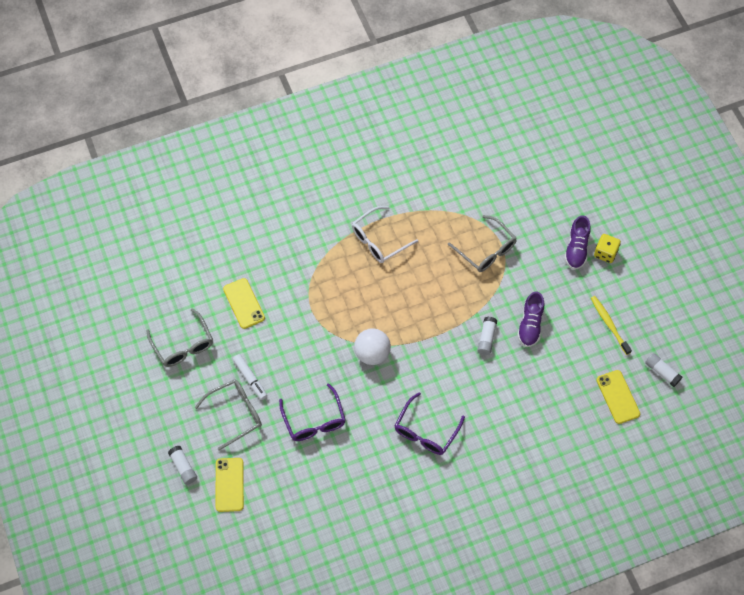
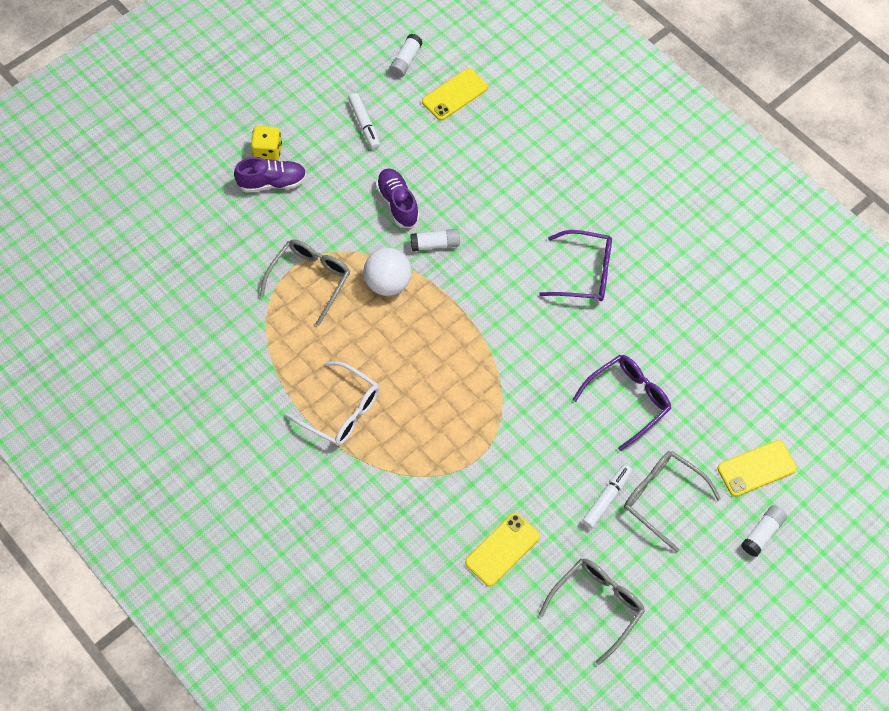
camera: 110 degrees left, 0 degrees up
(372, 353) = (509, 364): white ball -> white ball (388, 283)
(530, 325) = (398, 203): purple shoe -> purple shoe turned 105 degrees counterclockwise
(609, 324) = (364, 124): yellow toothbrush -> white marker

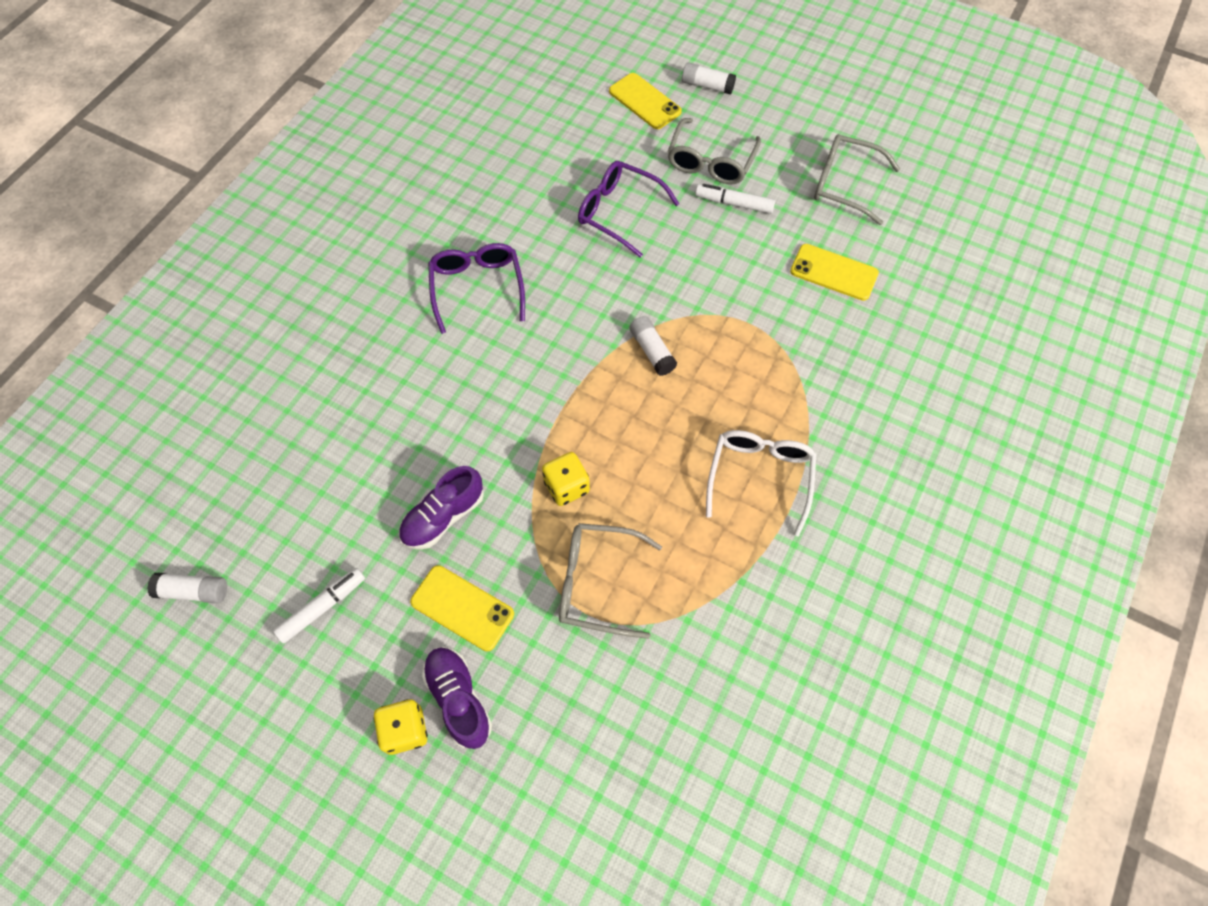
camera: 110 degrees left, 0 degrees up
(388, 283) = (566, 486): white ball -> yellow dice
(435, 244) = (491, 452): white glue stick -> white glue stick (652, 351)
(455, 94) = (244, 505): yellow phone -> yellow phone (462, 608)

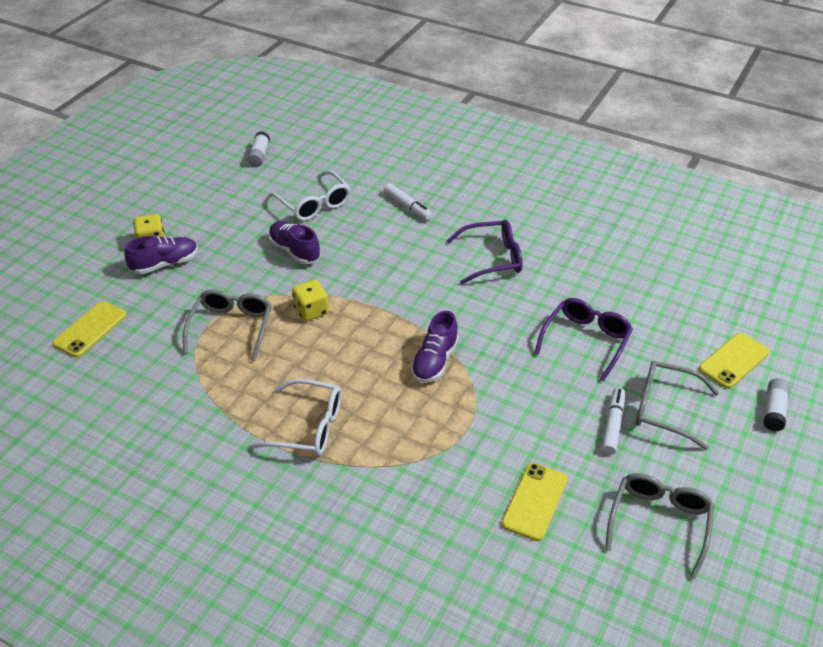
camera: 90 degrees right, 20 degrees down
(322, 607) = (239, 204): white marker -> white marker (407, 207)
(338, 498) = (314, 204): none -> white glasses
(462, 608) = (226, 263): yellow phone -> yellow phone (90, 329)
(652, 351) = (434, 361): white glue stick -> purple shoe

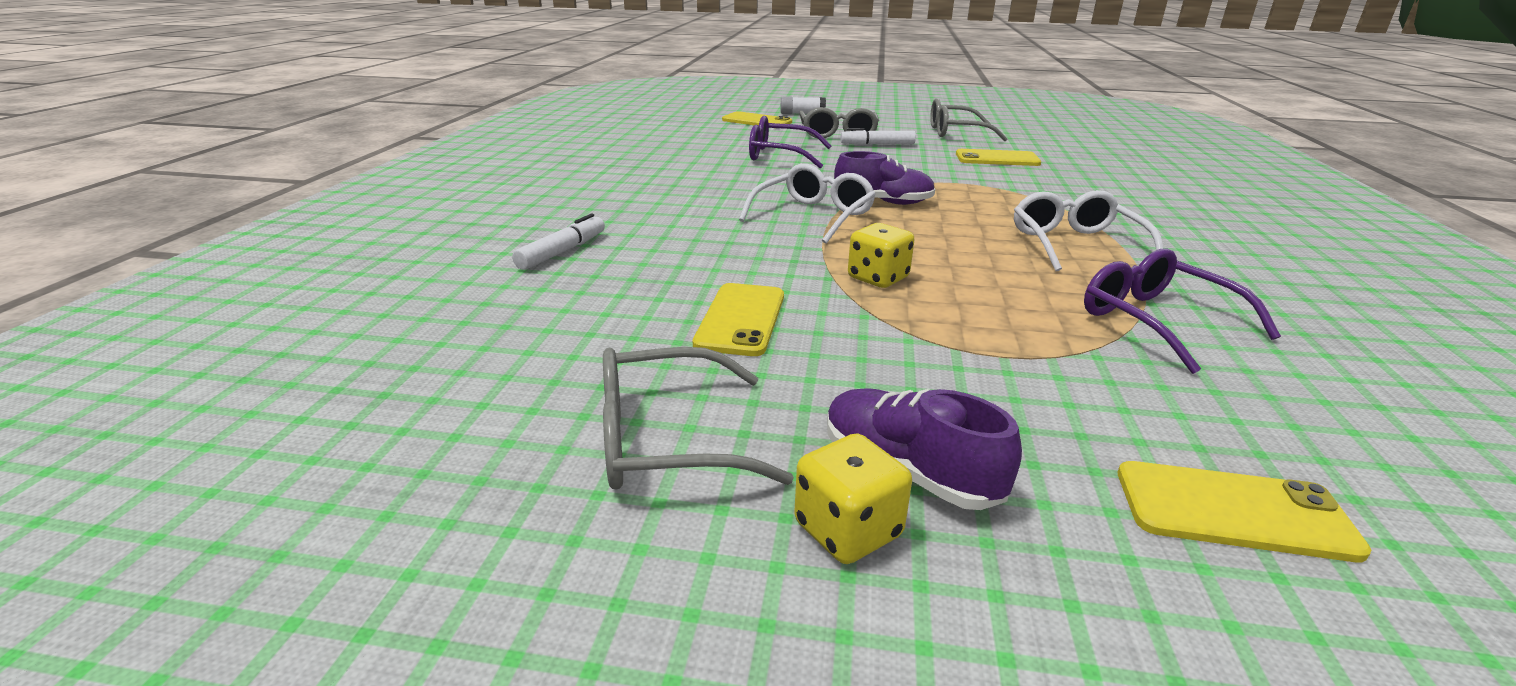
camera: 110 degrees left, 15 degrees down
(231, 328) = (991, 332): grey glasses -> grey glasses (666, 440)
(259, 155) = (343, 454): white glue stick -> none
(294, 251) = (741, 319): purple shoe -> yellow phone
(314, 204) = (576, 329): white glasses -> white glasses (813, 216)
(492, 258) = (669, 195): purple glasses -> purple glasses (1156, 321)

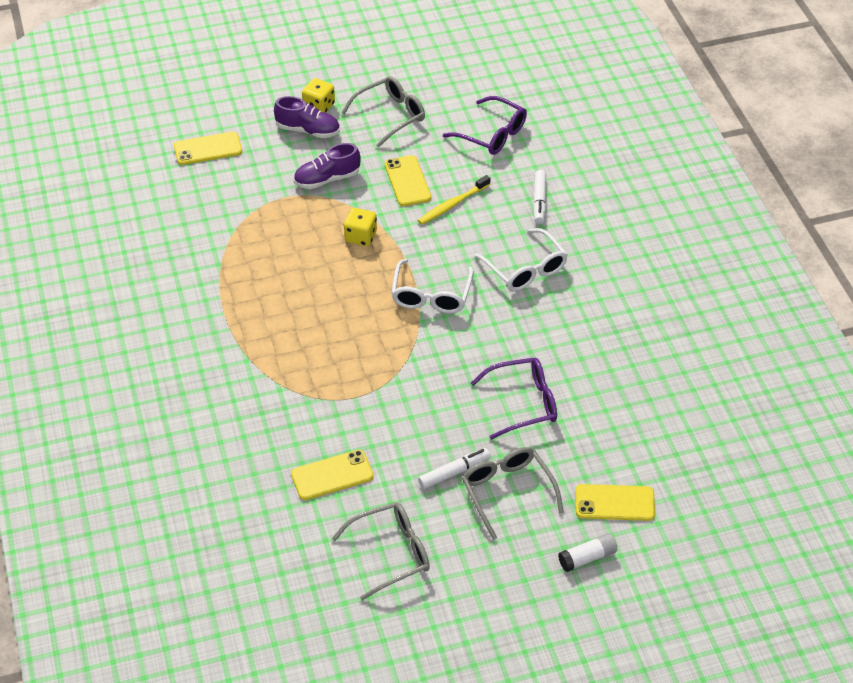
camera: 155 degrees right, 20 degrees up
(695, 277) = (452, 204): none -> yellow toothbrush
(883, 202) = (395, 335): purple shoe -> purple shoe (327, 179)
(1075, 245) = (257, 317): white glasses -> white glasses (525, 269)
(1156, 321) = (218, 247): purple glasses -> purple glasses (492, 134)

